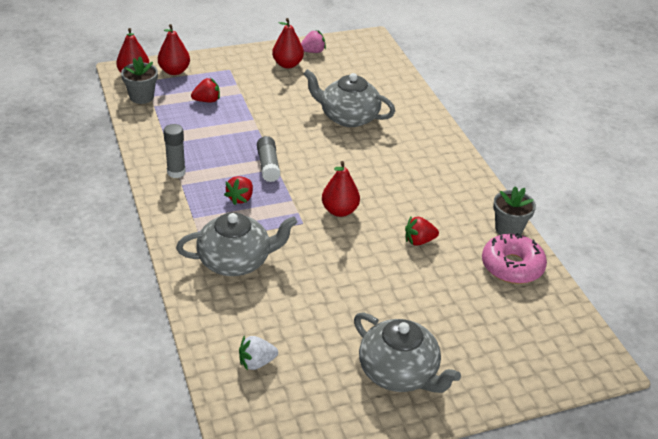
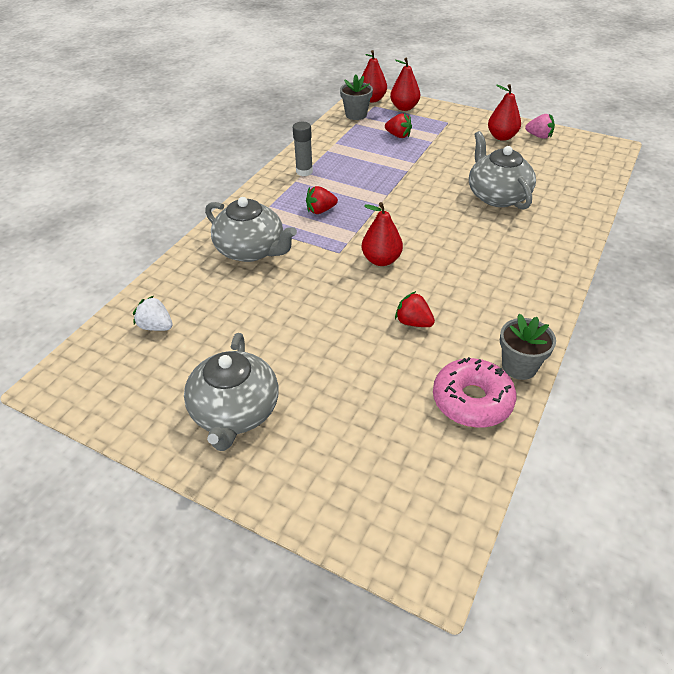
camera: 50 degrees right, 5 degrees up
(268, 165) = (375, 199): grey glue stick -> none

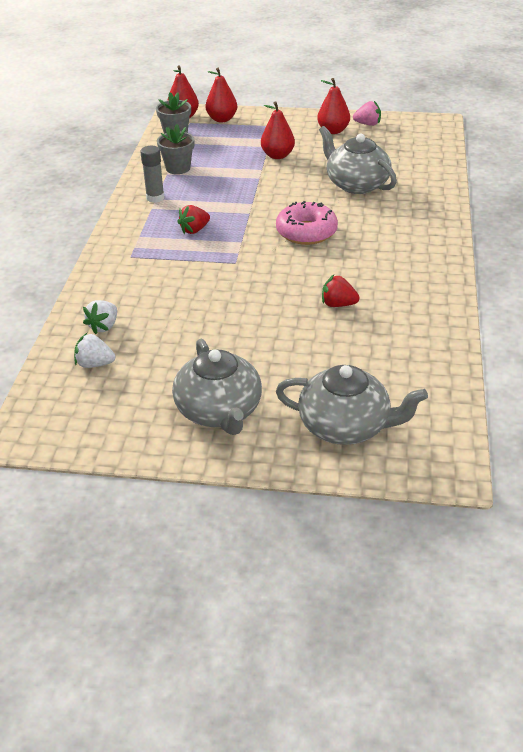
camera: 20 degrees left, 5 degrees down
(186, 289) = (104, 326): none -> white strawberry
(251, 250) = (147, 279): grey teapot -> grey teapot (345, 426)
(381, 260) = (279, 260): red pear -> red pear (277, 155)
(398, 136) = (231, 147): red strawberry -> none
(472, 400) = (420, 351): pink donut -> pink donut (306, 232)
(519, 366) = (445, 316): grey flower pot -> grey flower pot (178, 168)

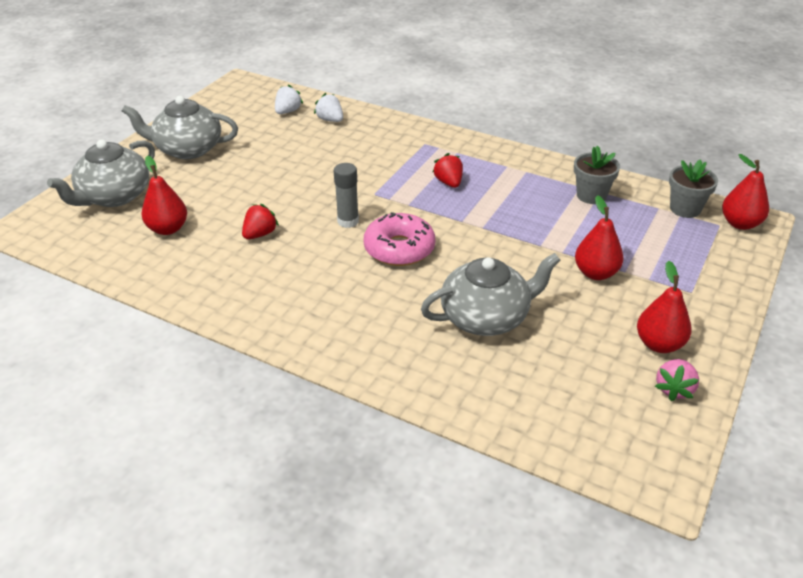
camera: 110 degrees right, 0 degrees up
(155, 198) = (528, 171): grey glue stick -> grey glue stick (348, 221)
(222, 119) = (725, 252): red pear -> red pear (168, 229)

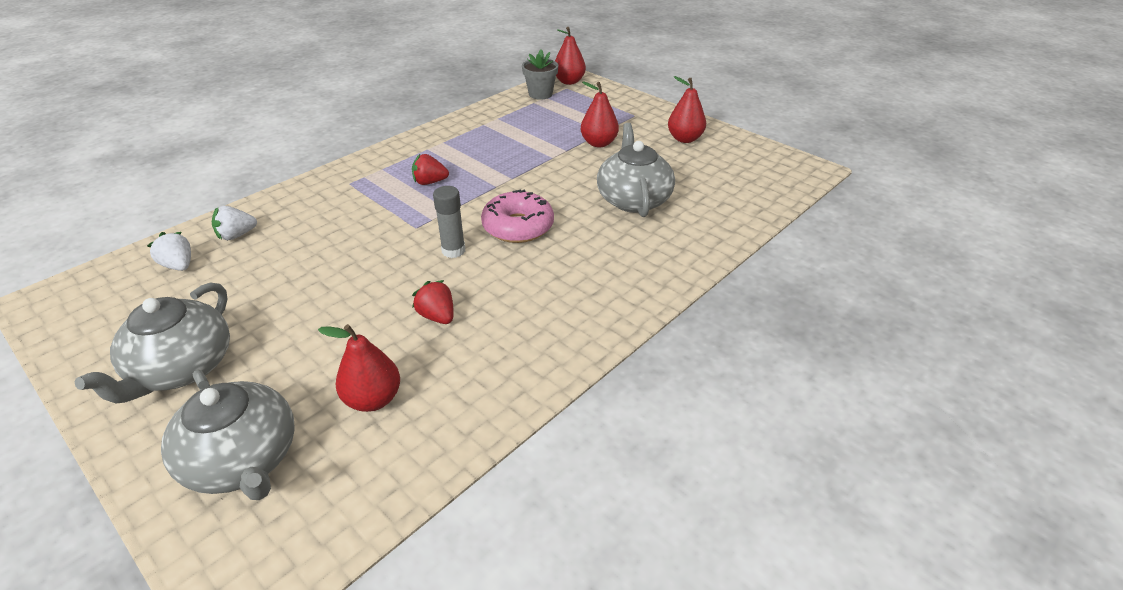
camera: 75 degrees left, 0 degrees up
(591, 195) = (499, 123): grey flower pot -> none
(674, 389) = (729, 144): pink strawberry -> none

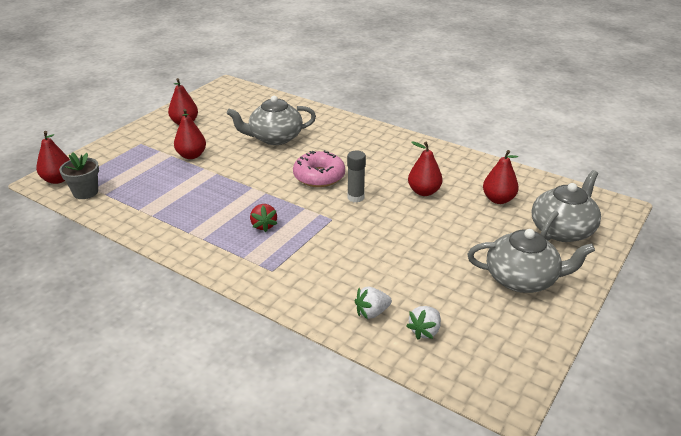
camera: 100 degrees left, 5 degrees down
(236, 235) = (372, 312): white strawberry -> white strawberry turned 105 degrees clockwise
(437, 316) = (424, 192): red strawberry -> red pear

